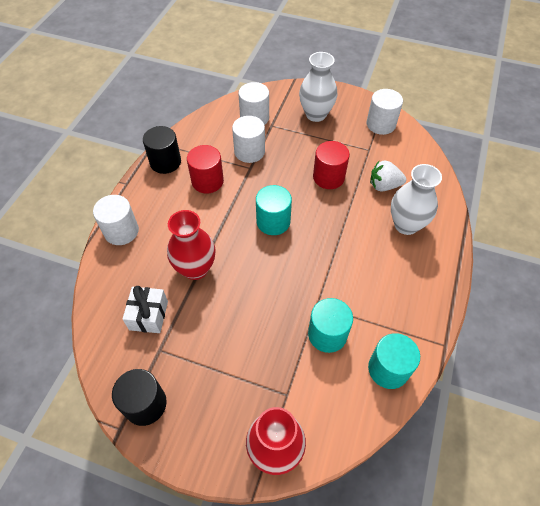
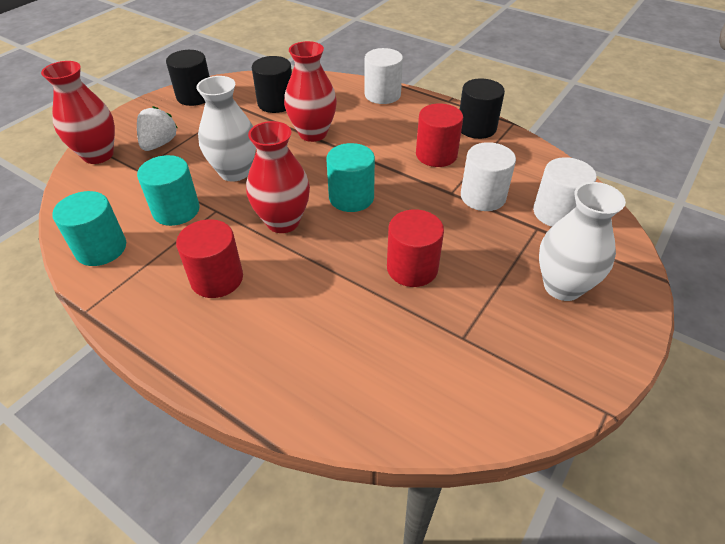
camera: 105 degrees right, 10 degrees down
(148, 315) = (276, 103): white gift -> black cylinder
(313, 256) = (283, 221): none -> red vase
(381, 124) = (530, 378): white cylinder -> none
(381, 276) = (217, 278): none -> red cylinder
(384, 185) = (374, 333): white strawberry -> white strawberry (159, 144)
(406, 225) = (285, 336): white vase -> white vase (234, 172)

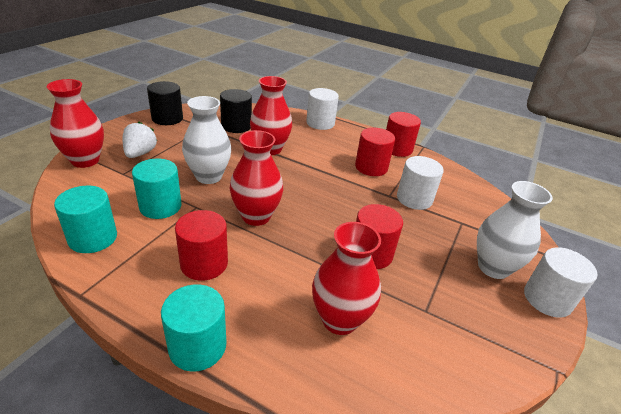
camera: 10 degrees left, 10 degrees down
(351, 197) = (310, 198): turquoise cylinder -> turquoise cylinder (197, 346)
(359, 345) = (339, 319): none -> red vase
(476, 128) = (397, 149): black cylinder -> red cylinder
(556, 213) = (473, 211): white cylinder -> white cylinder (547, 299)

